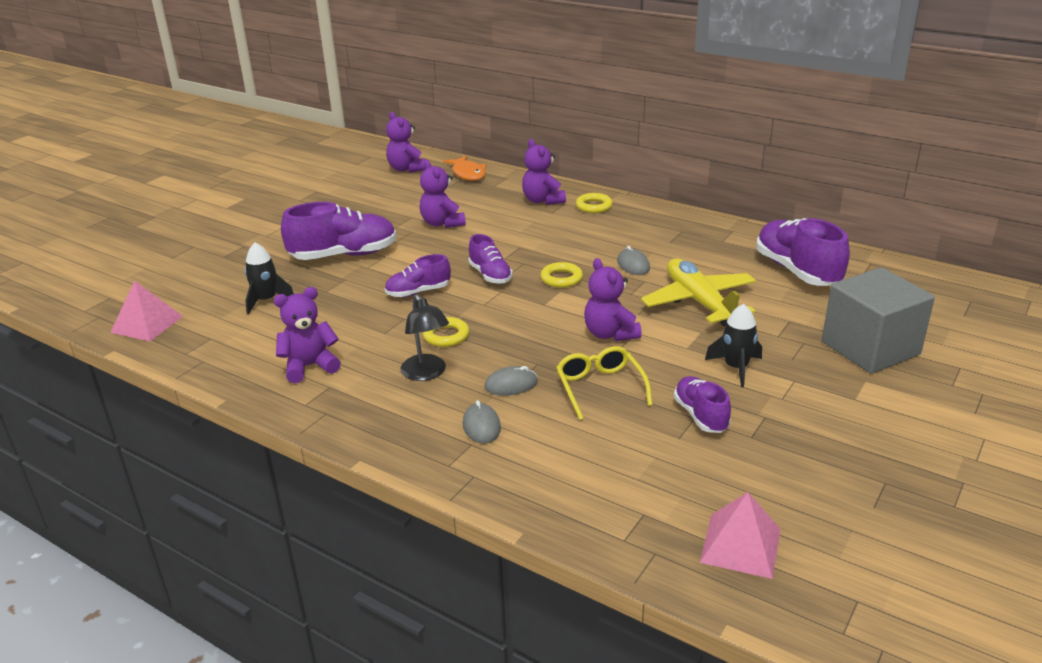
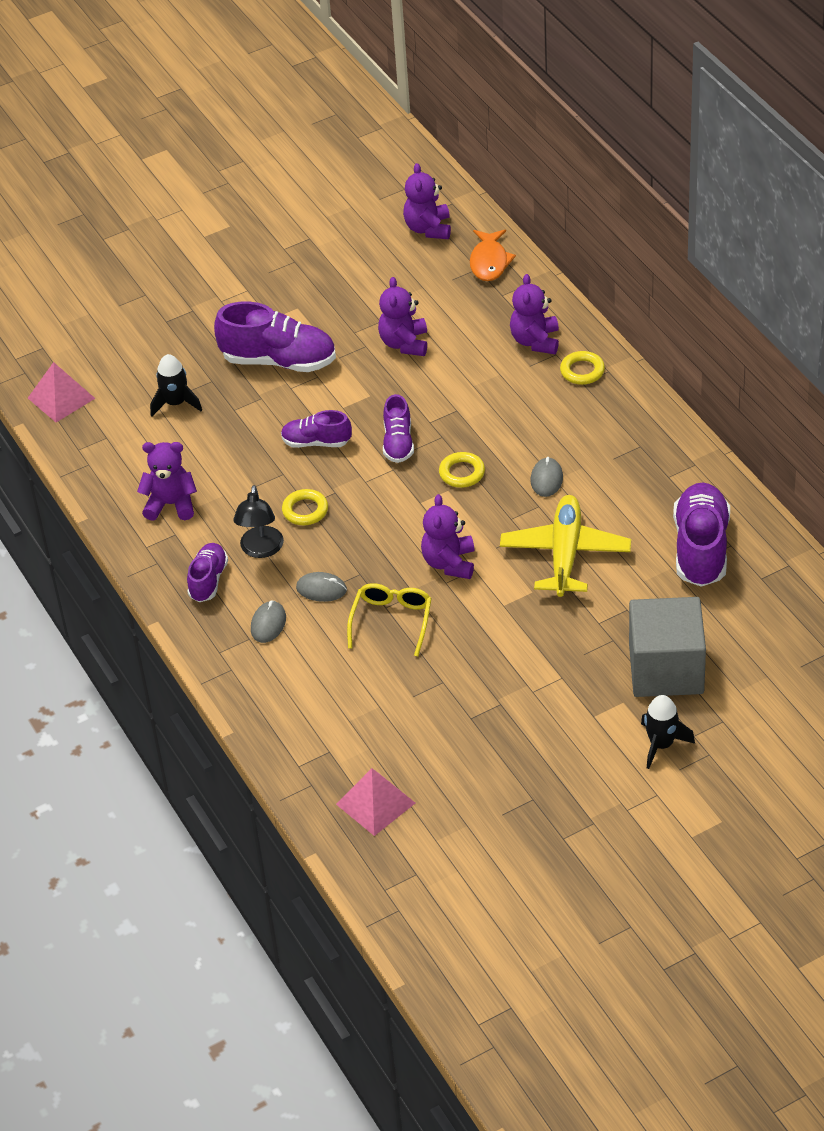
camera: 30 degrees right, 15 degrees up
(700, 415) = (449, 682): purple shoe -> purple shoe (208, 580)
(736, 368) = (525, 644): black rocket -> black rocket (661, 744)

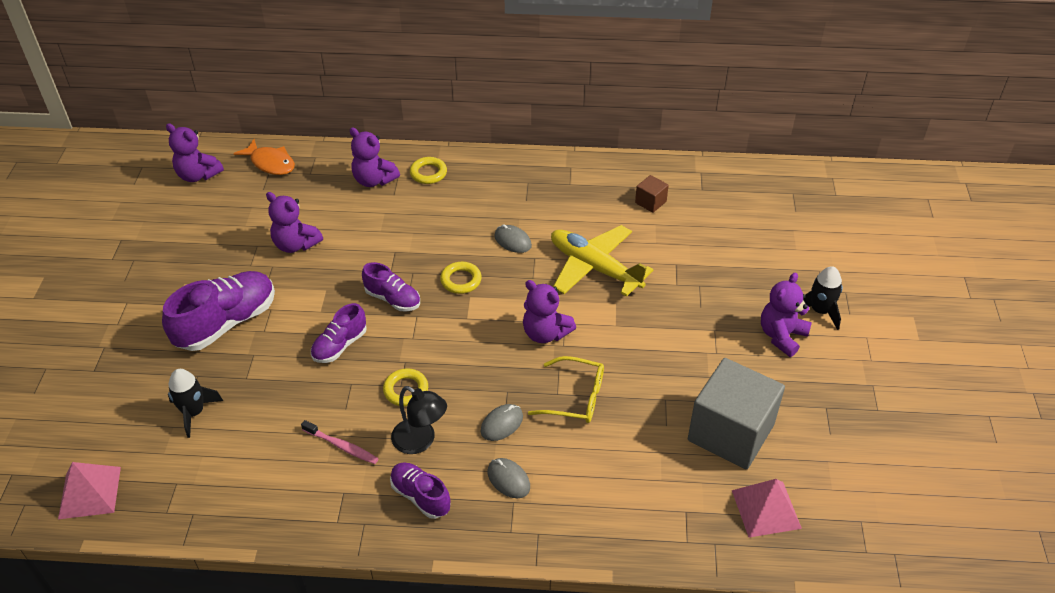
camera: 60 degrees left, 0 degrees up
(171, 504) = (306, 477): purple teddy bear -> purple teddy bear (781, 336)
(216, 507) = (342, 446): none -> pink toothbrush
(391, 621) = (575, 397): yellow glasses -> yellow glasses turned 150 degrees clockwise
(666, 669) = (749, 273): grey cube -> grey cube (730, 432)
(701, 548) = (650, 202): purple shoe -> brown cube

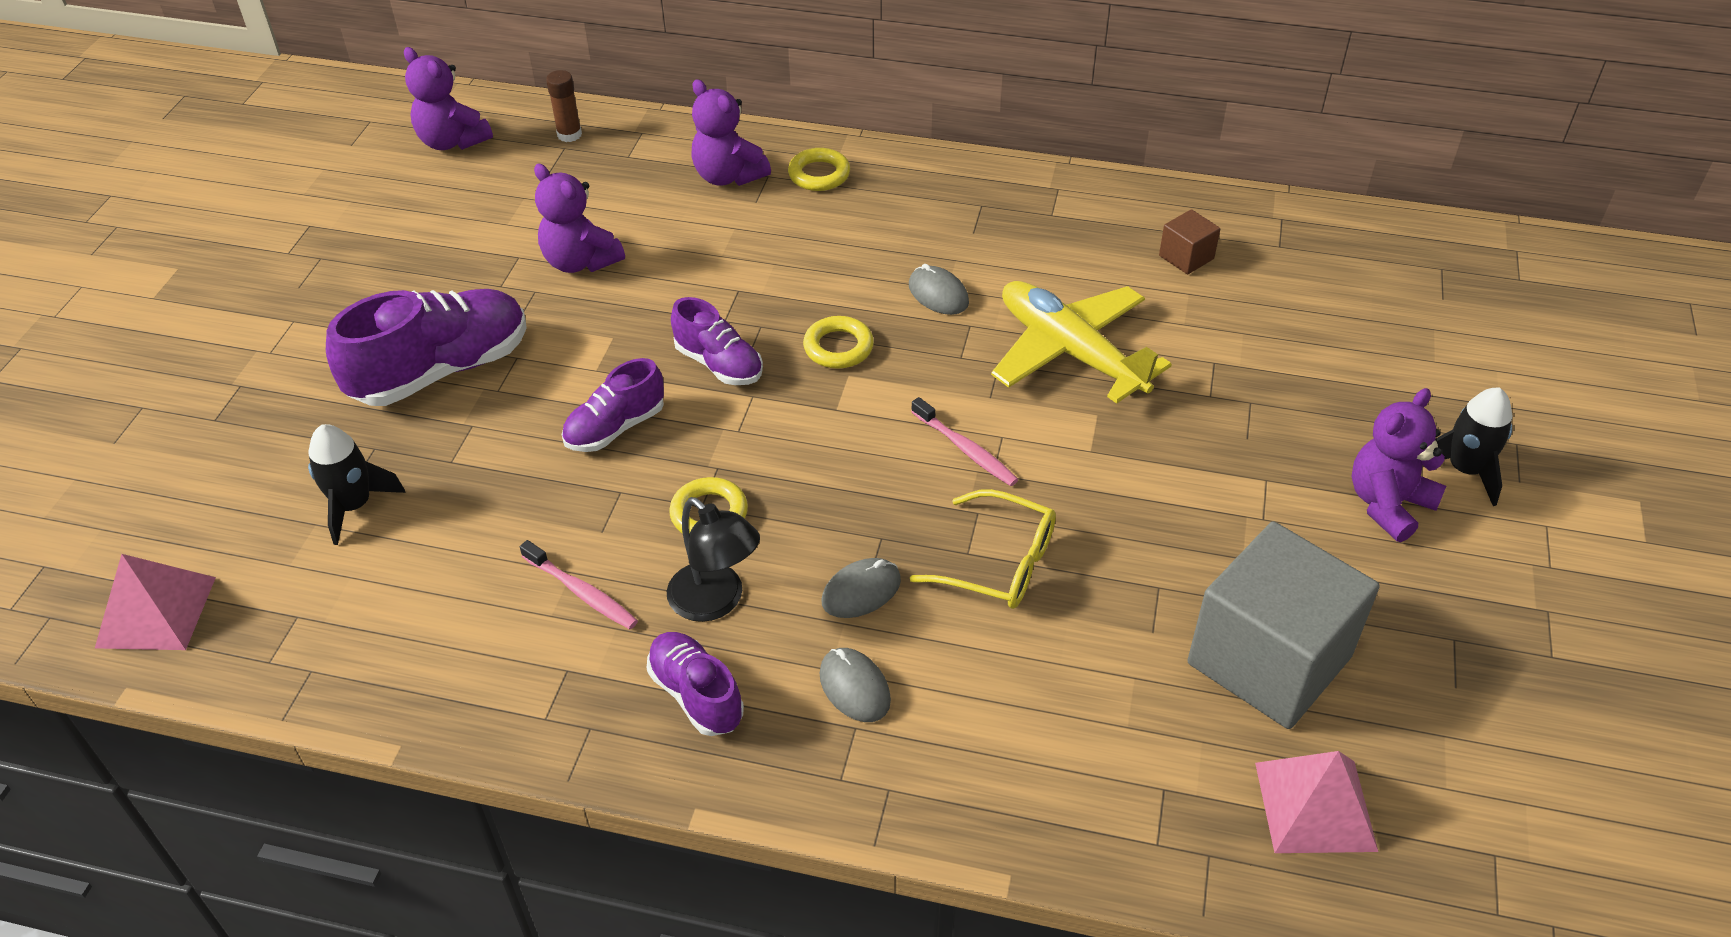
camera: 10 degrees right, 0 degrees up
(270, 163) = (569, 135): orange fish -> brown glue stick
(545, 333) = (966, 449): purple teddy bear -> pink toothbrush

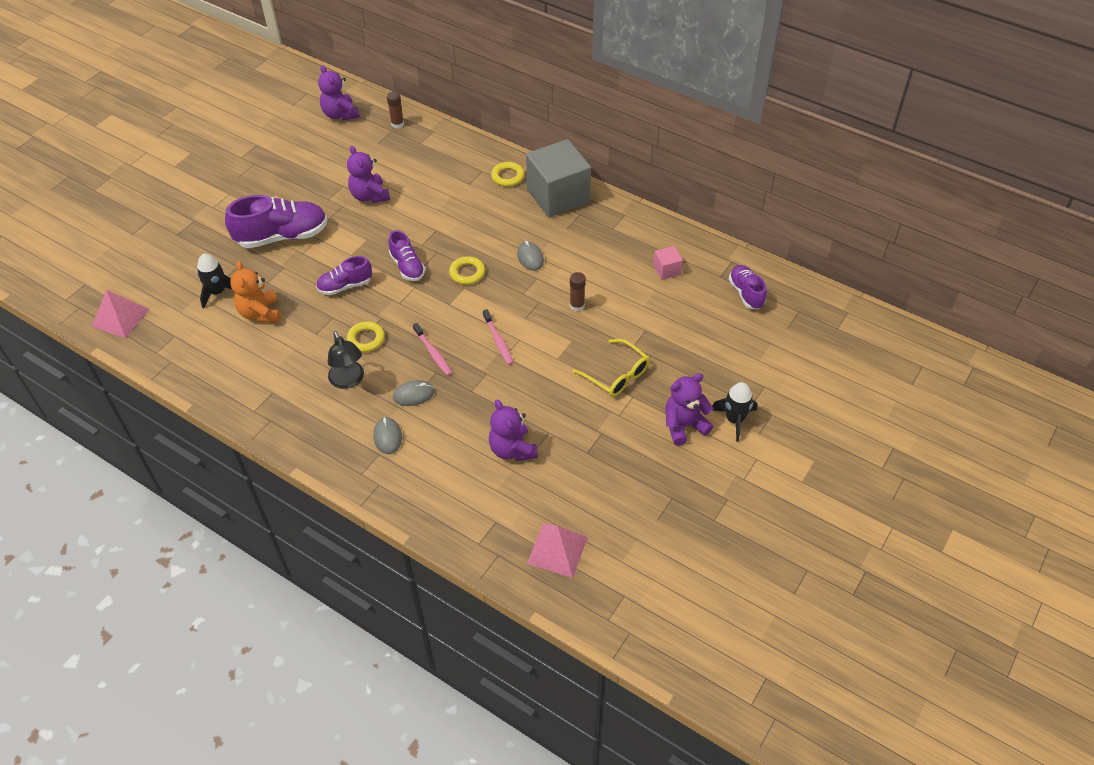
camera: 20 degrees right, 5 degrees up
(465, 522) = (260, 313): none -> orange teddy bear
(582, 592) = (294, 360): pink toothbrush -> pink toothbrush (433, 353)
(696, 695) = (320, 420): purple shoe -> purple shoe (746, 293)
(728, 176) = (462, 166): purple teddy bear -> purple teddy bear (512, 449)
(999, 563) = (482, 400): yellow glasses -> yellow glasses (616, 375)
(1070, 352) = (577, 305): yellow plane -> brown glue stick
(1186, 257) = (667, 270): brown cube -> pink cube
(1269, 660) = (578, 481): grey cube -> grey cube (558, 196)

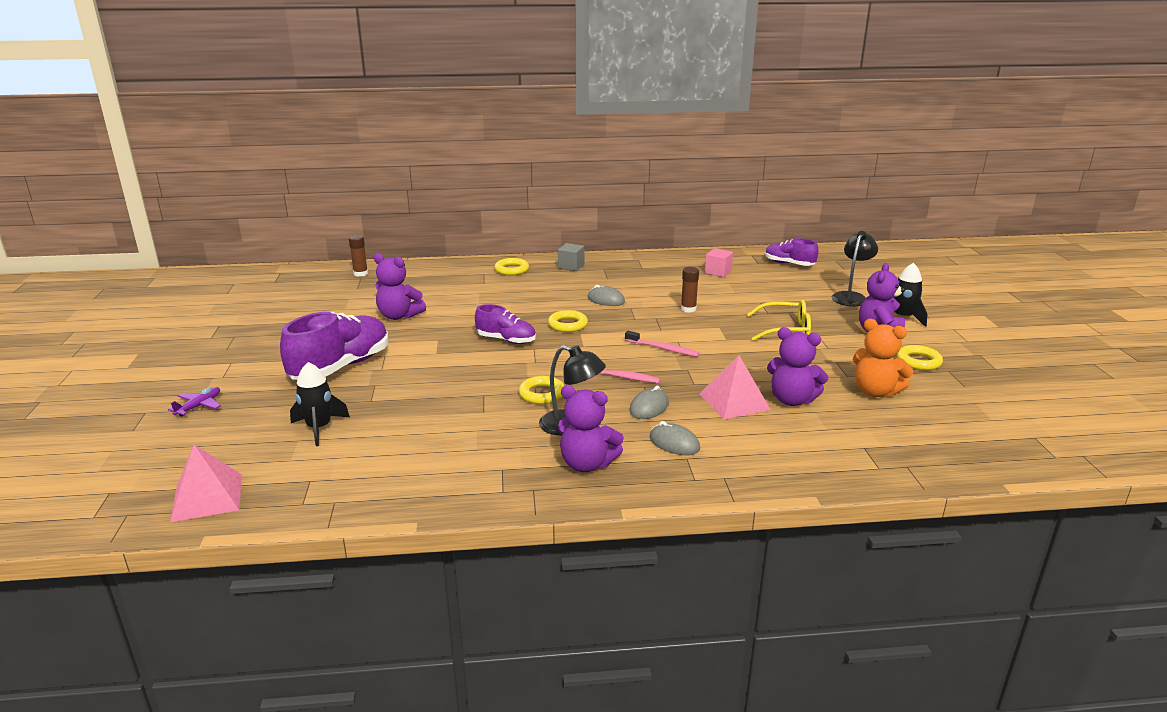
camera: 40 degrees left, 25 degrees down
(178, 231) = (199, 406): none -> purple plane
(260, 313) = (396, 422): orange teddy bear -> orange teddy bear (875, 392)
(340, 114) = (291, 284): purple teddy bear -> purple teddy bear (587, 464)
(345, 286) = (463, 372): purple shoe -> none
(557, 550) = (940, 438): pink pyramid -> pink pyramid (734, 401)
(558, 196) = (571, 266): grey cube -> grey cube, size x0.42
(664, 474) = (918, 361): none -> yellow ring
(732, 368) = (851, 297): none -> black lamp

